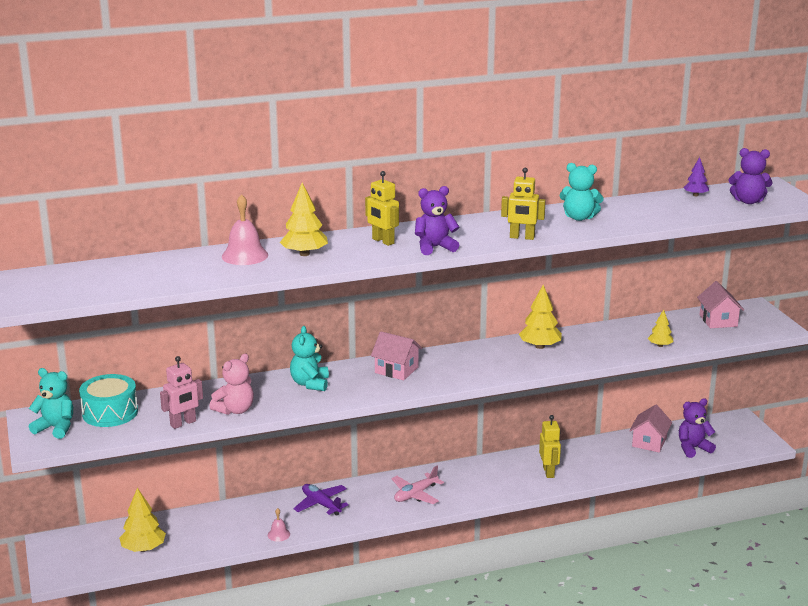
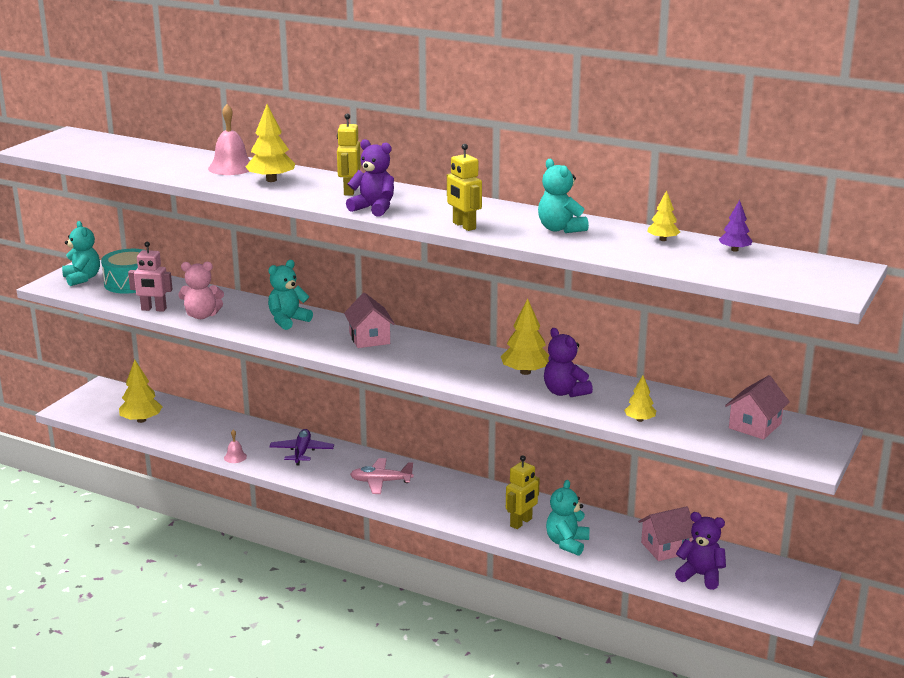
camera: 45 degrees right, 0 degrees up
(596, 470) = (567, 543): none -> turquoise teddy bear
(647, 203) = (662, 239): none -> yellow tree
(748, 201) = (777, 273): purple teddy bear -> purple teddy bear (565, 392)

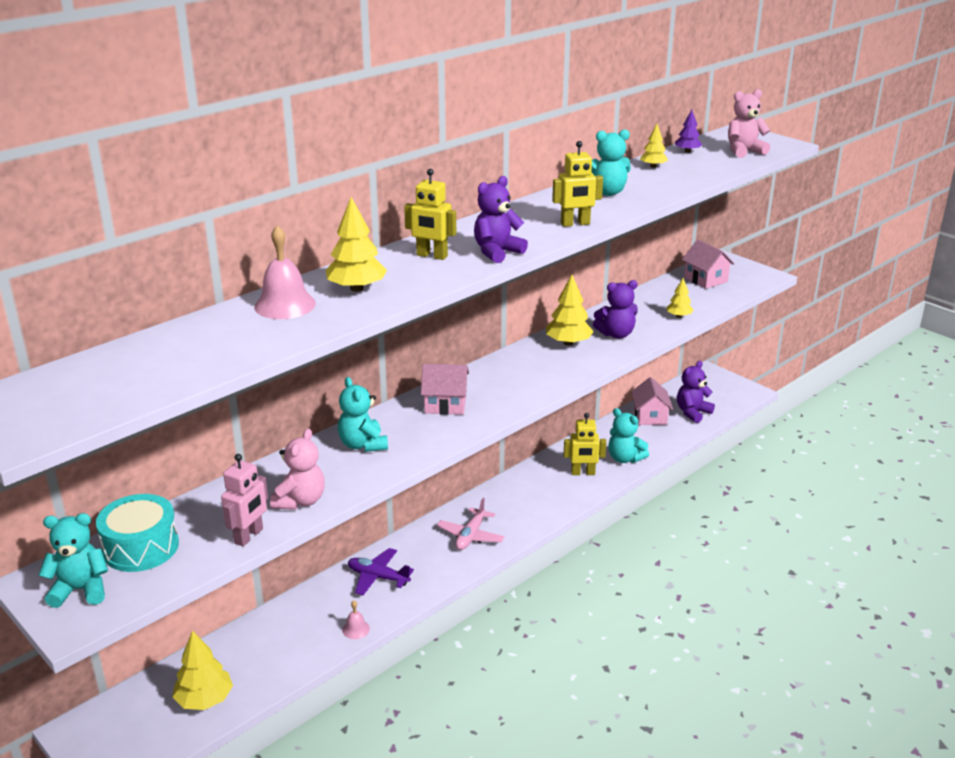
camera: 70 degrees left, 5 degrees up
(521, 522) = (583, 473): yellow robot -> yellow robot turned 120 degrees clockwise
(773, 275) = (744, 151): none -> pink teddy bear

